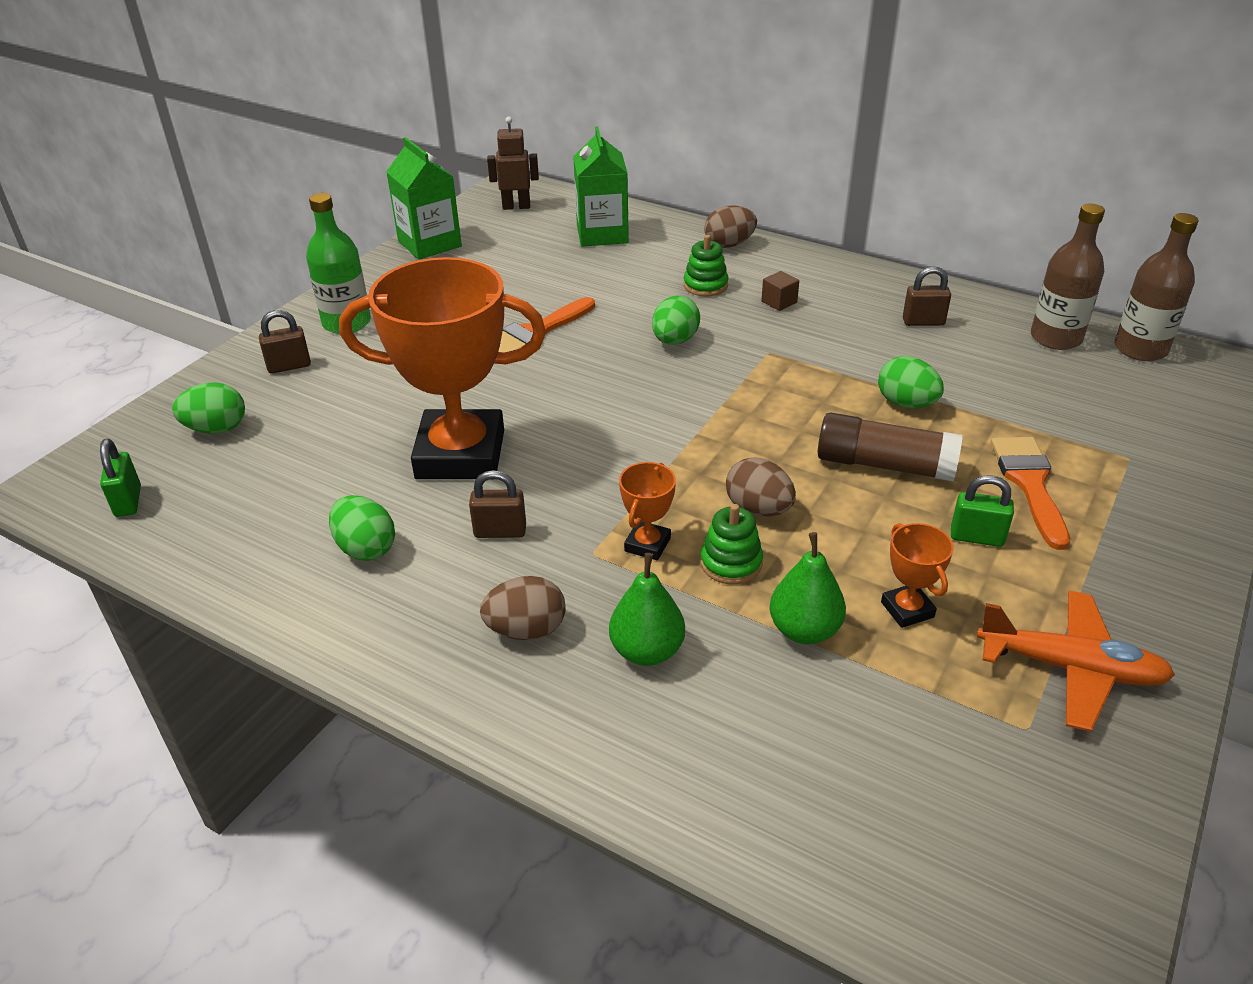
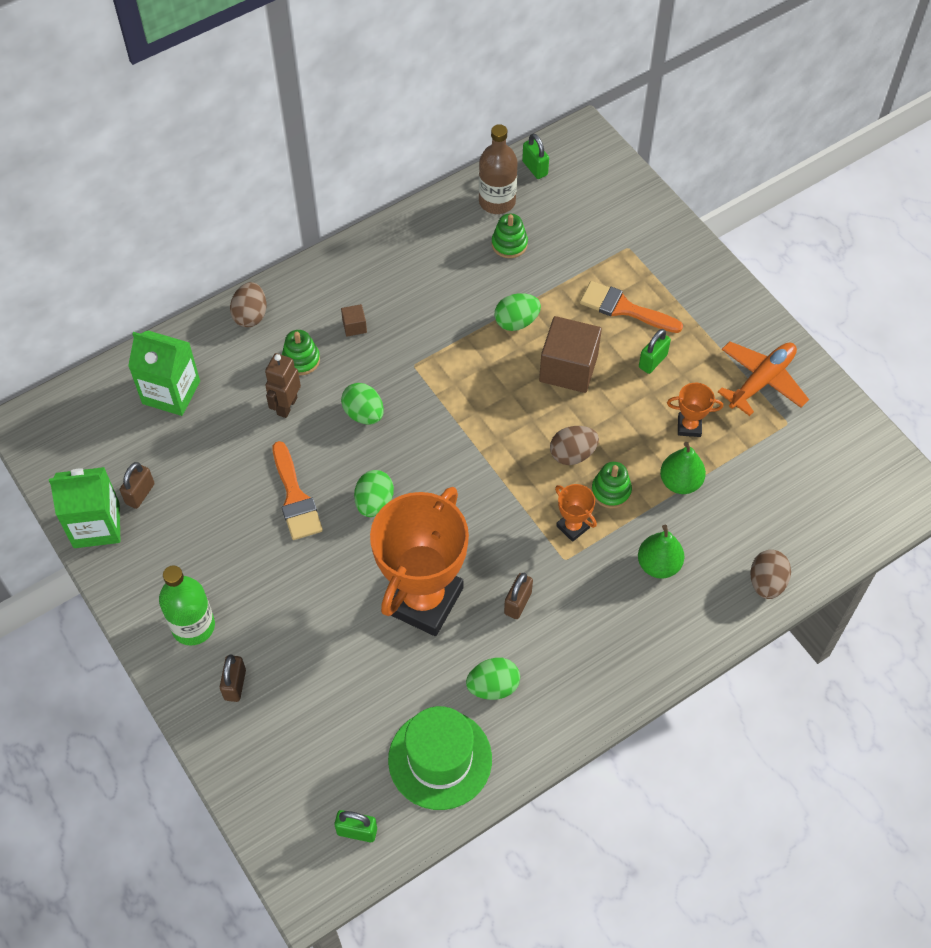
camera: 65 degrees left, 20 degrees up
(216, 429) = (295, 755): green egg -> green egg (374, 502)
(244, 536) = (440, 759): none -> green hat
(516, 206) = (73, 435): brown robot -> brown robot (286, 406)
(526, 630) = (612, 619): brown egg -> brown egg (766, 582)
(884, 465) = (568, 368): brown glue stick -> brown cube
(923, 322) = (434, 259): brown padlock -> brown padlock (140, 494)
(1008, 364) = (509, 244): none -> green stacking toy
(1140, 349) = (535, 168): brown bottle -> green padlock

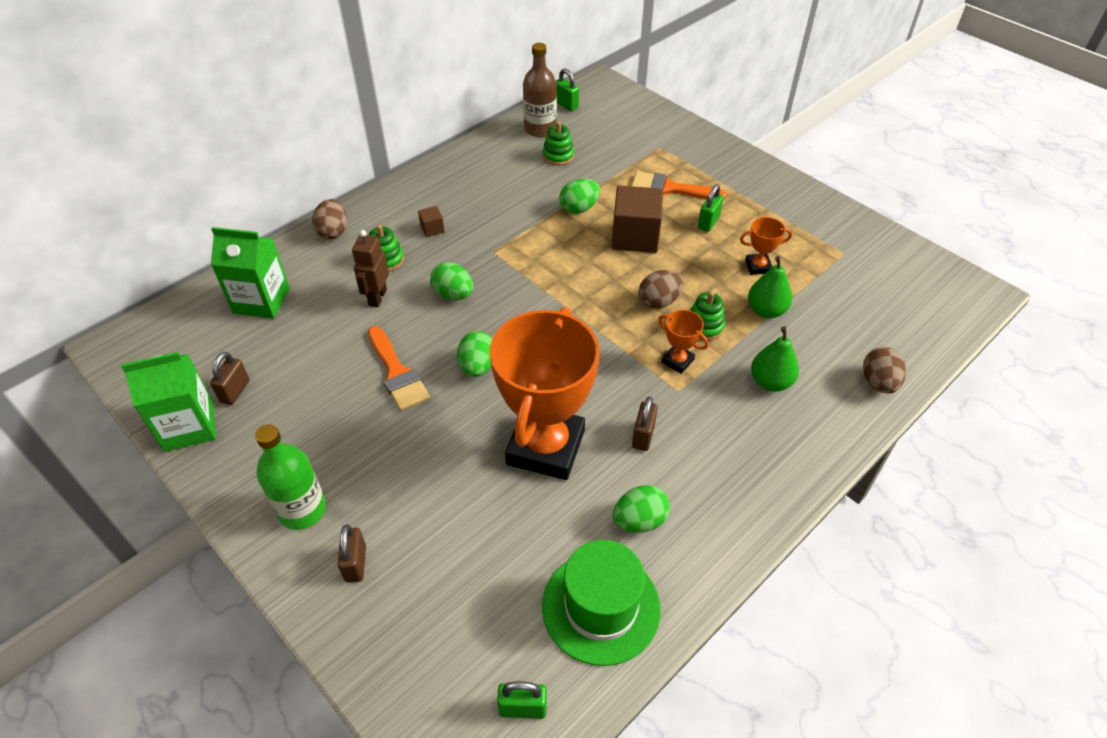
camera: 10 degrees left, 10 degrees down
(761, 381) = (808, 225): orange plane -> none

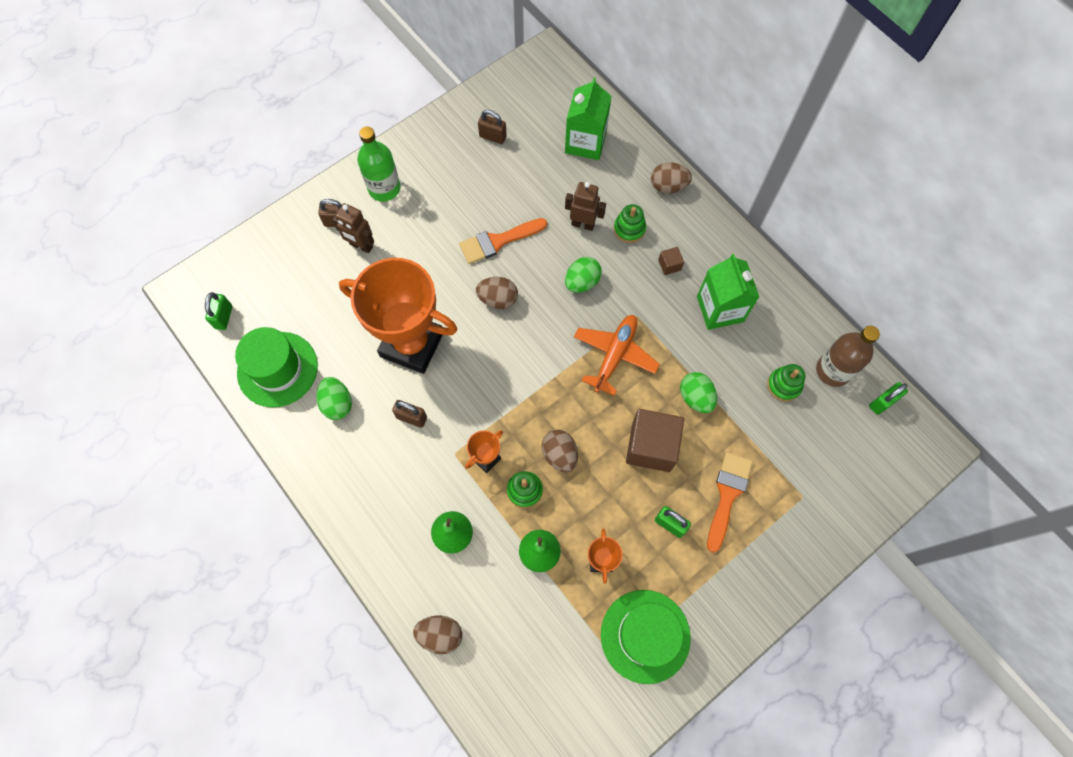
camera: 95 degrees right, 20 degrees up
(189, 426) = (464, 114): green carton -> green carton (720, 309)
(398, 526) = (361, 246): none -> brown robot
(478, 366) = (498, 299): green egg -> brown egg
(540, 265) = (614, 355): none -> orange plane
(815, 235) = (645, 636): none -> green hat

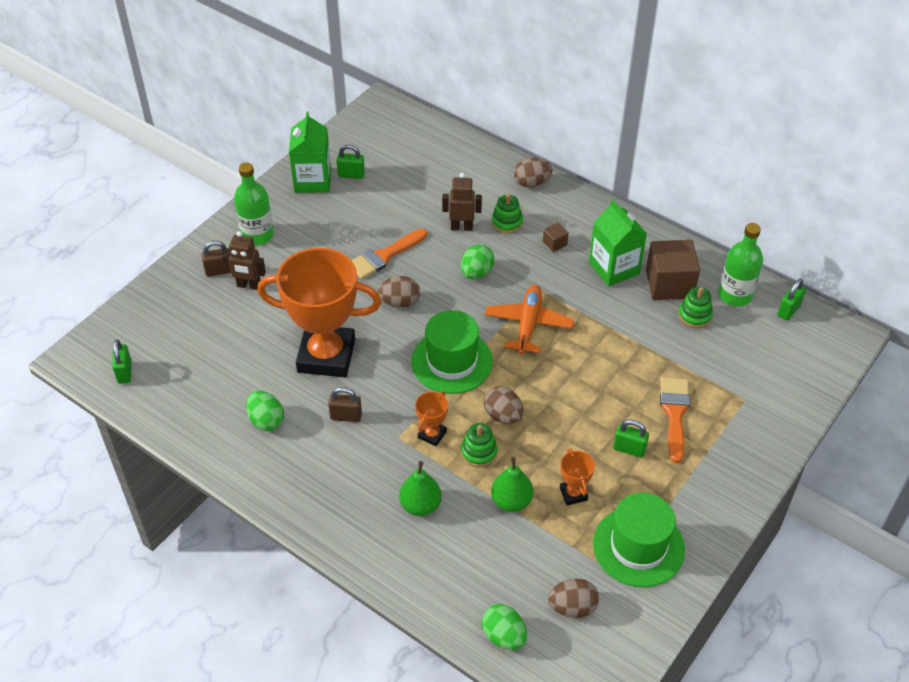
camera: 15 degrees left, 20 degrees down
(277, 369) = (195, 404): green hat -> green hat (452, 361)
(440, 635) = (435, 594): brown egg -> brown egg (572, 607)
(492, 137) = (351, 175): brown padlock -> green padlock
(585, 142) = (442, 163): green carton -> green carton (312, 180)
(651, 446) = (589, 390): brown cube -> brown cube (669, 284)
(695, 397) = (616, 342): green egg -> green egg (504, 636)
(833, 370) = (735, 295): brown bottle -> green bottle

